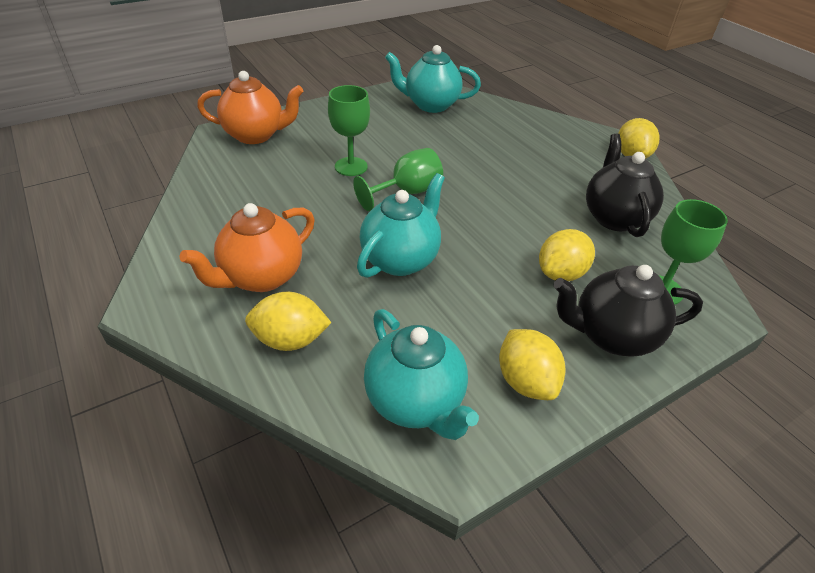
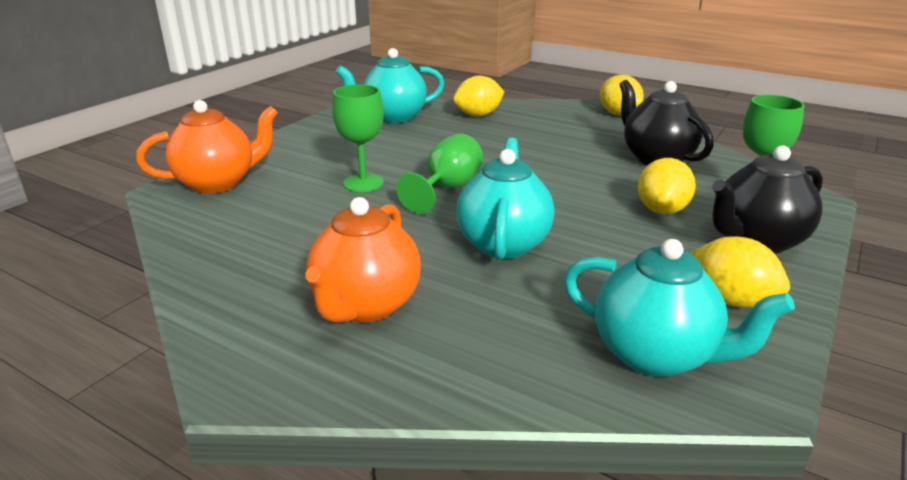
camera: 25 degrees left, 15 degrees down
(290, 340) = (464, 351): yellow lemon -> yellow lemon (478, 115)

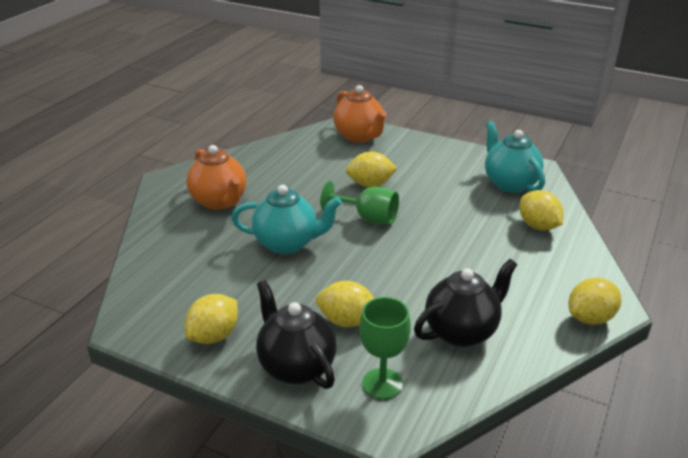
camera: 85 degrees right, 5 degrees up
(363, 183) = (370, 184): green goblet -> yellow lemon
(365, 306) = (219, 202): orange teapot -> orange teapot turned 135 degrees counterclockwise
(655, 355) = (162, 296): turquoise teapot -> none

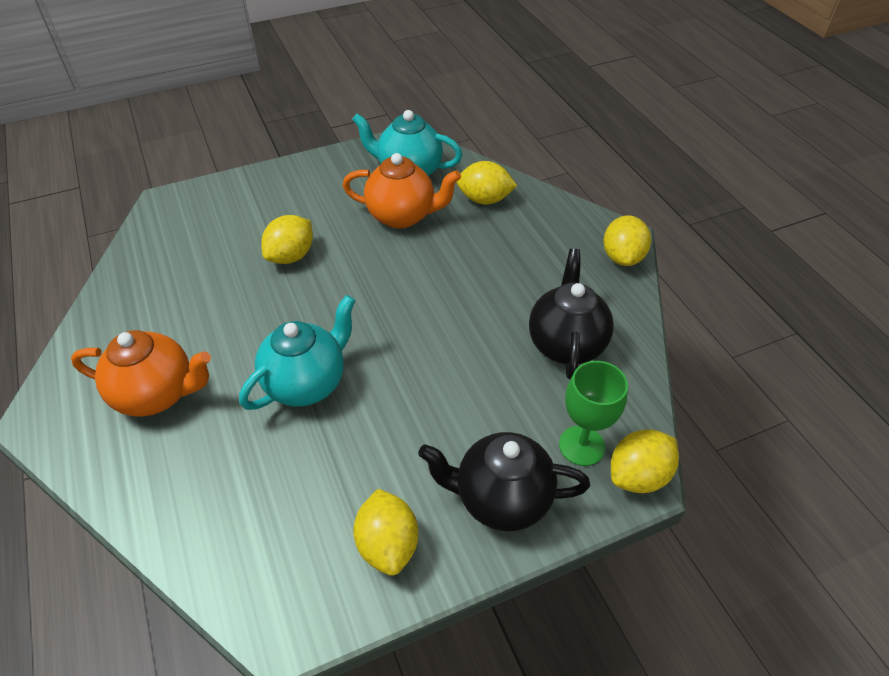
camera: 50 degrees left, 15 degrees up
(347, 321) = (475, 415): yellow lemon -> yellow lemon (638, 475)
(359, 136) = (200, 207): orange teapot -> orange teapot (402, 216)
(368, 218) = (341, 294): green goblet -> none

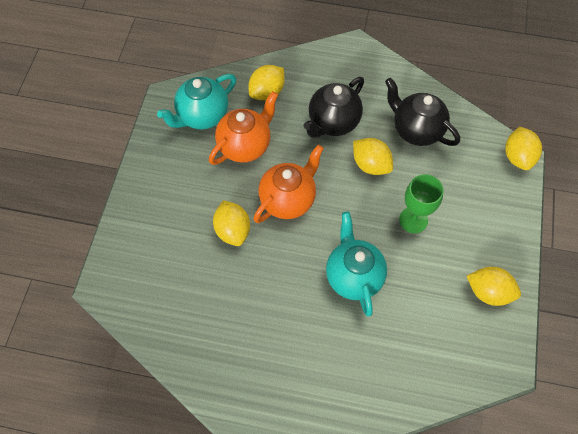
camera: 55 degrees left, 15 degrees up
(157, 394) = (303, 366): orange teapot -> orange teapot (288, 200)
(501, 499) = (494, 224): black teapot -> black teapot (333, 122)
(581, 446) = (485, 168): green goblet -> green goblet (413, 220)
(622, 257) = (372, 59): yellow lemon -> yellow lemon (370, 165)

